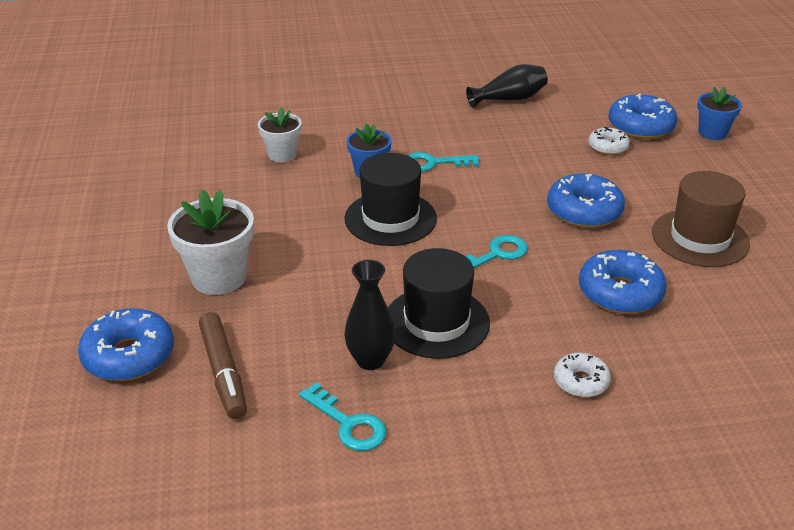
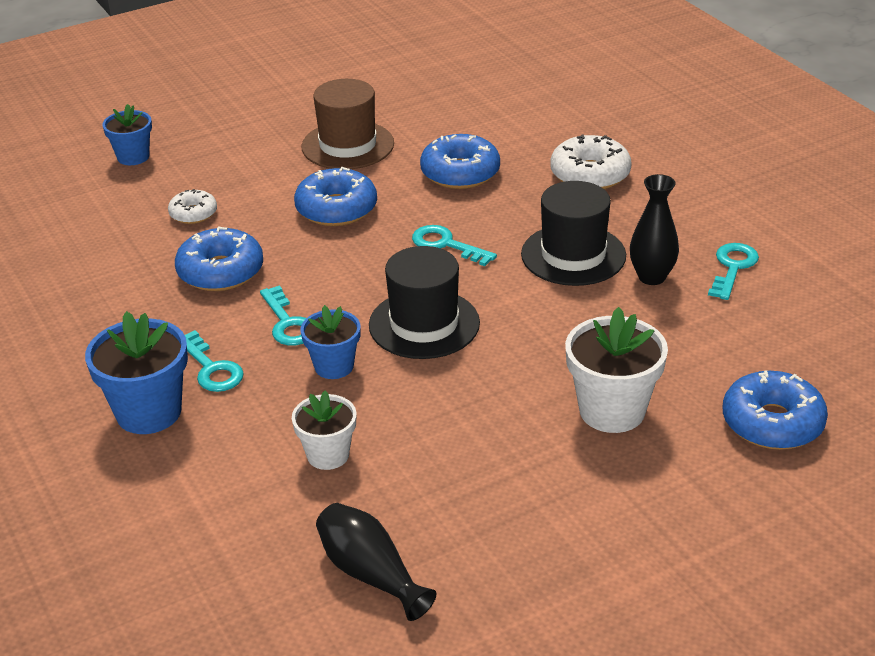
camera: 110 degrees left, 0 degrees up
(223, 372) = (739, 353): brown marker -> none
(375, 105) = (149, 412): none -> blue flower pot
(403, 129) = (212, 368): none -> turquoise key
(510, 99) = (93, 301): black vase -> black vase (370, 574)
(581, 381) = (590, 174): white donut -> white donut, size x1.70
(640, 126) = (135, 200): blue donut -> blue donut (220, 271)

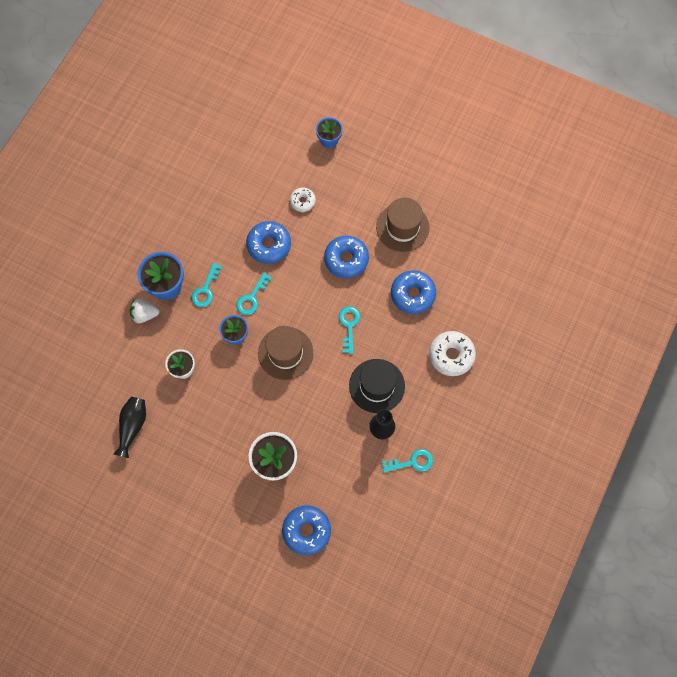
camera: 55 degrees right, 35 degrees up
(167, 463) = (145, 314): none -> white strawberry
(424, 324) = (285, 353): black hat -> brown hat

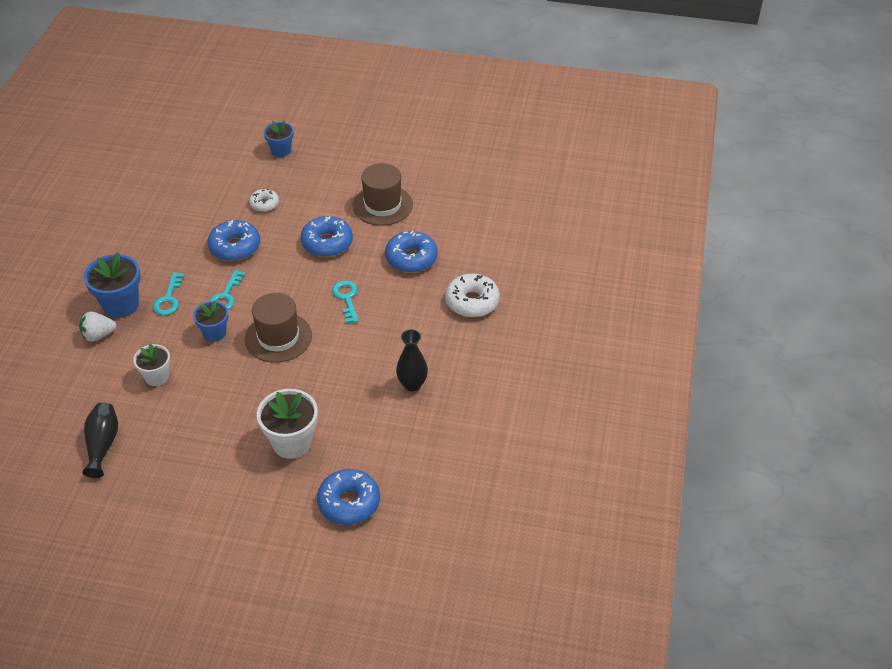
camera: 15 degrees left, 25 degrees down
(377, 386) = (395, 345): black hat -> none
(412, 462) = (458, 407): turquoise key -> none

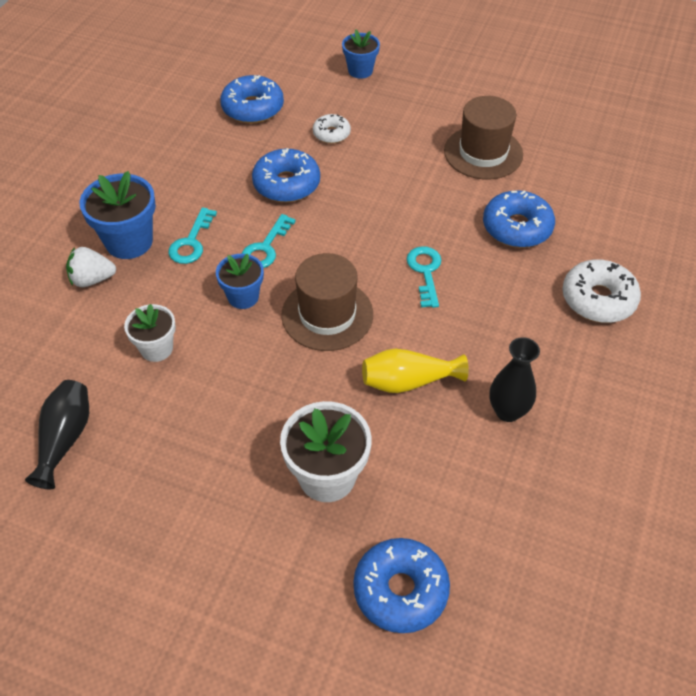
camera: 10 degrees right, 5 degrees up
(327, 243) = (406, 193): blue donut -> blue donut (253, 108)
(341, 374) = (408, 381): none -> yellow vase

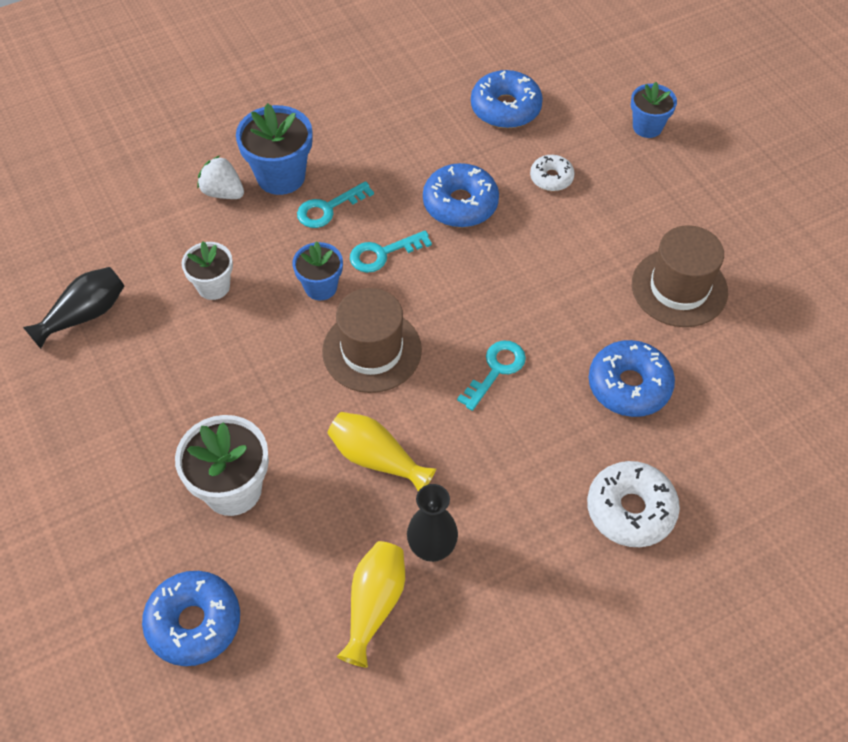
camera: 40 degrees right, 5 degrees up
(511, 476) = (374, 605): none -> yellow vase

